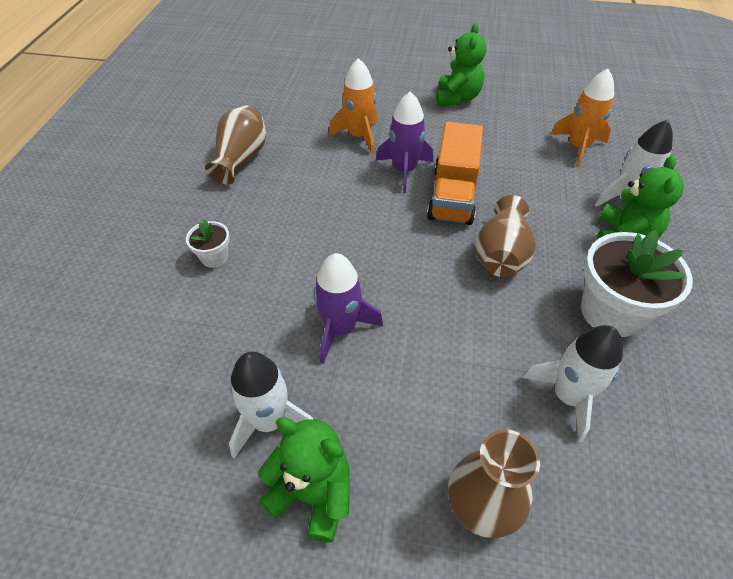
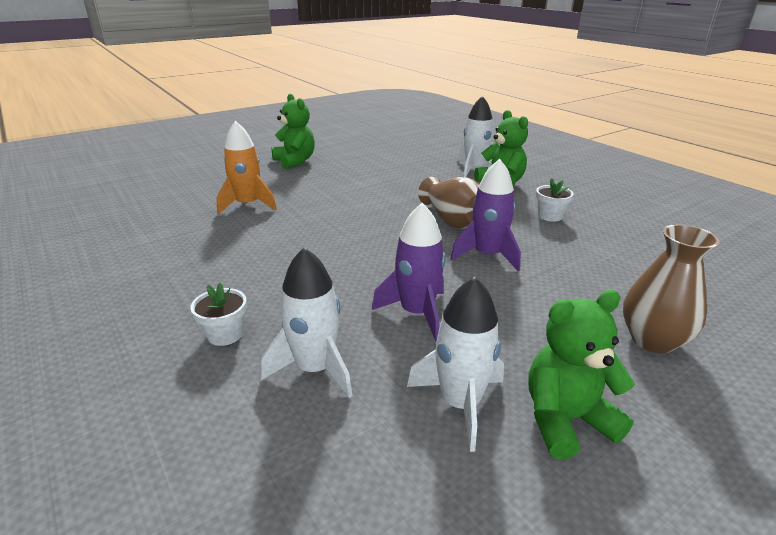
camera: 45 degrees left, 20 degrees down
(241, 159) = (147, 260): brown vase -> none
(404, 171) = (317, 209): purple rocket -> purple rocket (487, 255)
(453, 195) = (373, 207): orange truck -> none
(567, 396) = (596, 262): white rocket -> white rocket (315, 369)
(578, 147) = (412, 158): orange rocket -> none
(611, 312) = (550, 216): white flower pot -> white flower pot, size x0.49

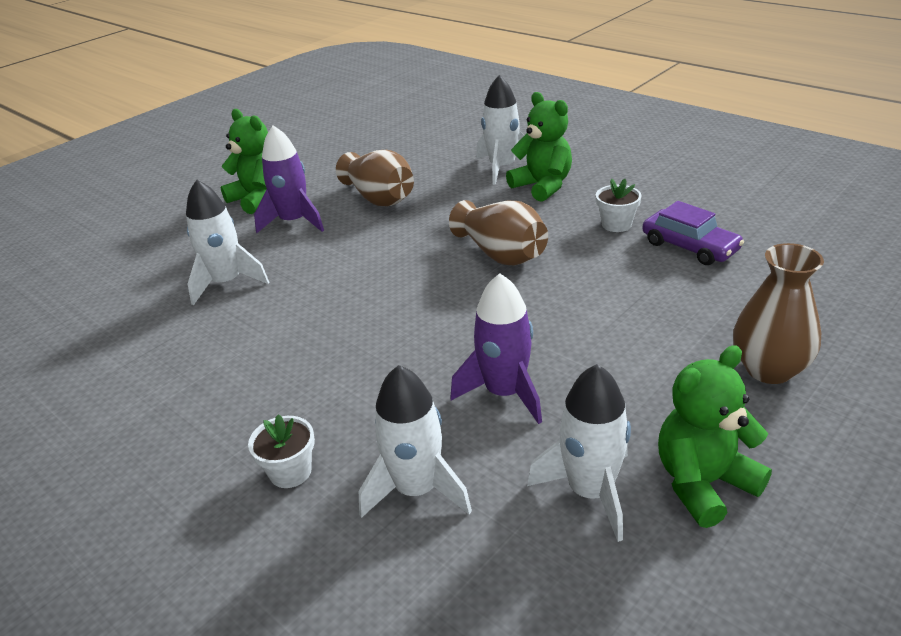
camera: 10 degrees left, 5 degrees up
(248, 205) = (227, 282): orange rocket -> white rocket
(378, 173) = (379, 198): none -> brown vase
(487, 255) = (559, 297): purple rocket -> purple rocket (294, 222)
(606, 240) = (690, 246): none -> purple car

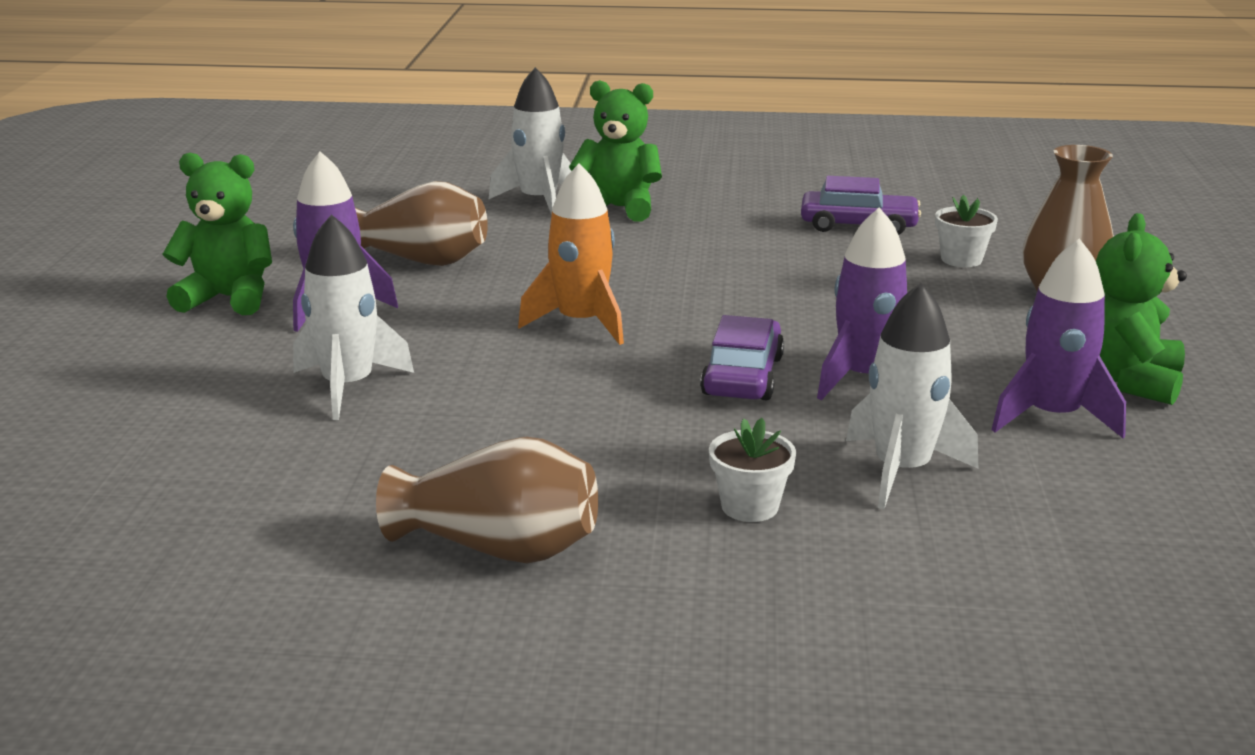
camera: 40 degrees left, 10 degrees down
(398, 277) = (581, 323): none -> orange rocket
(431, 358) = (742, 376): none -> purple car
(501, 254) = (672, 275): brown vase -> brown vase (499, 548)
(590, 491) = (1052, 416): white rocket -> purple rocket
(616, 224) = (757, 224): white flower pot -> white flower pot (961, 259)

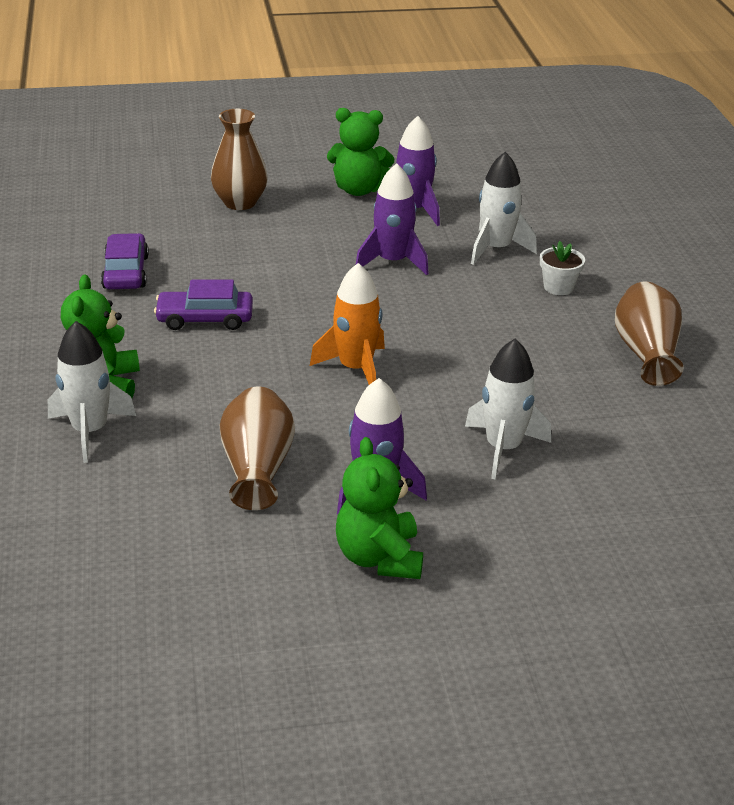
camera: 105 degrees left, 10 degrees up
(742, 376) = (409, 300): purple car -> purple car (205, 319)
(961, 259) = (188, 233): white flower pot -> none

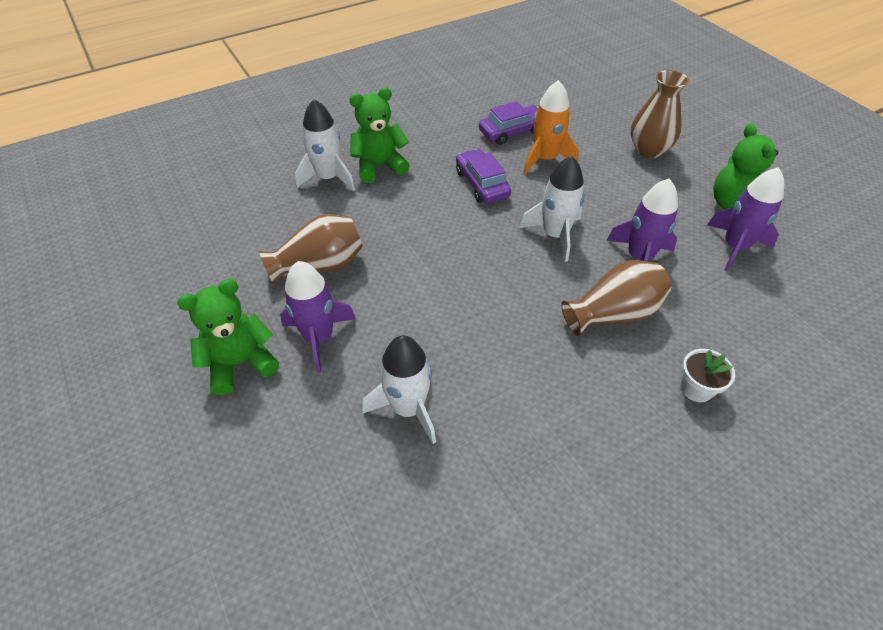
camera: 70 degrees right, 15 degrees up
(355, 368) = (468, 280): orange rocket -> orange rocket (545, 159)
(496, 249) = (723, 322): white rocket -> white rocket (555, 235)
(646, 353) = (631, 497): brown vase -> brown vase (613, 313)

